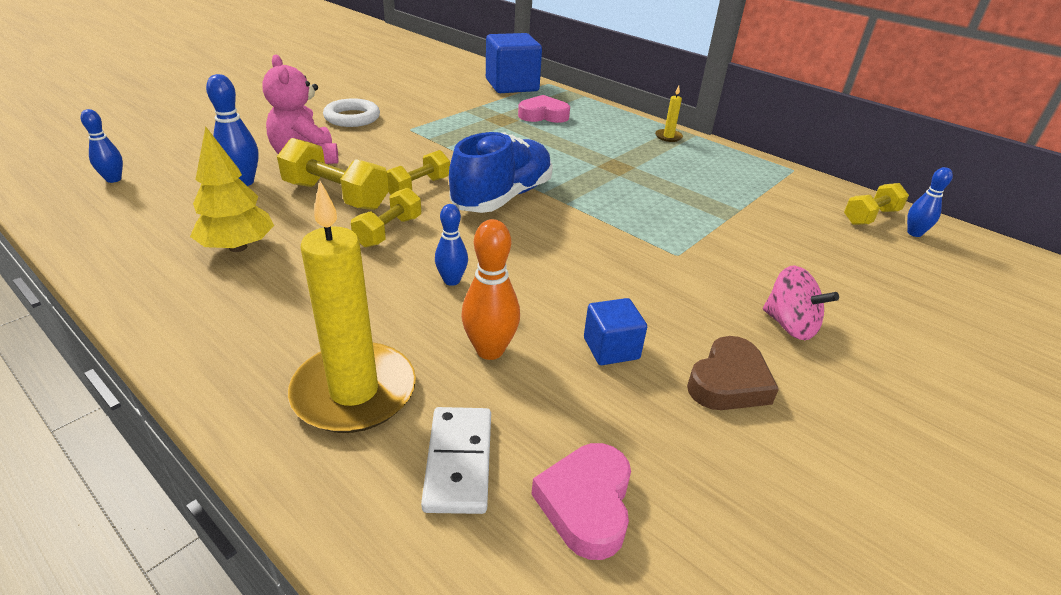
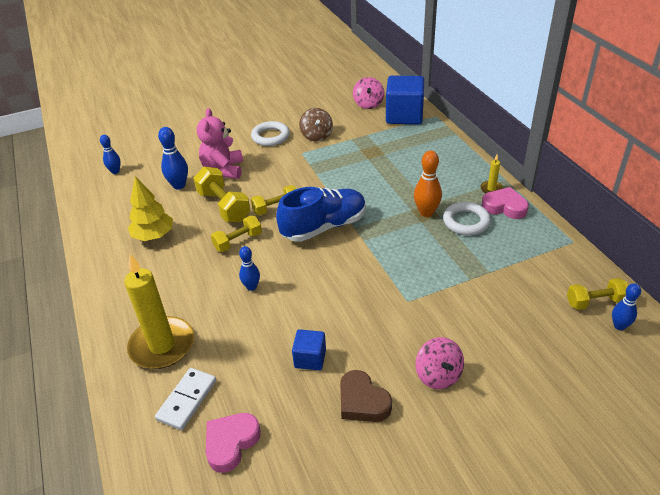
camera: 30 degrees right, 5 degrees up
(417, 111) = (316, 136): none -> brown spinning top
(459, 79) = (368, 104): none -> pink spinning top
(490, 350) = (242, 340): orange bowling pin -> orange bowling pin (426, 212)
(543, 115) = (406, 151): pink heart -> pink heart (504, 207)
(670, 168) = (466, 222): none -> white ring
(728, 382) = (362, 401): brown heart -> brown heart turned 75 degrees clockwise

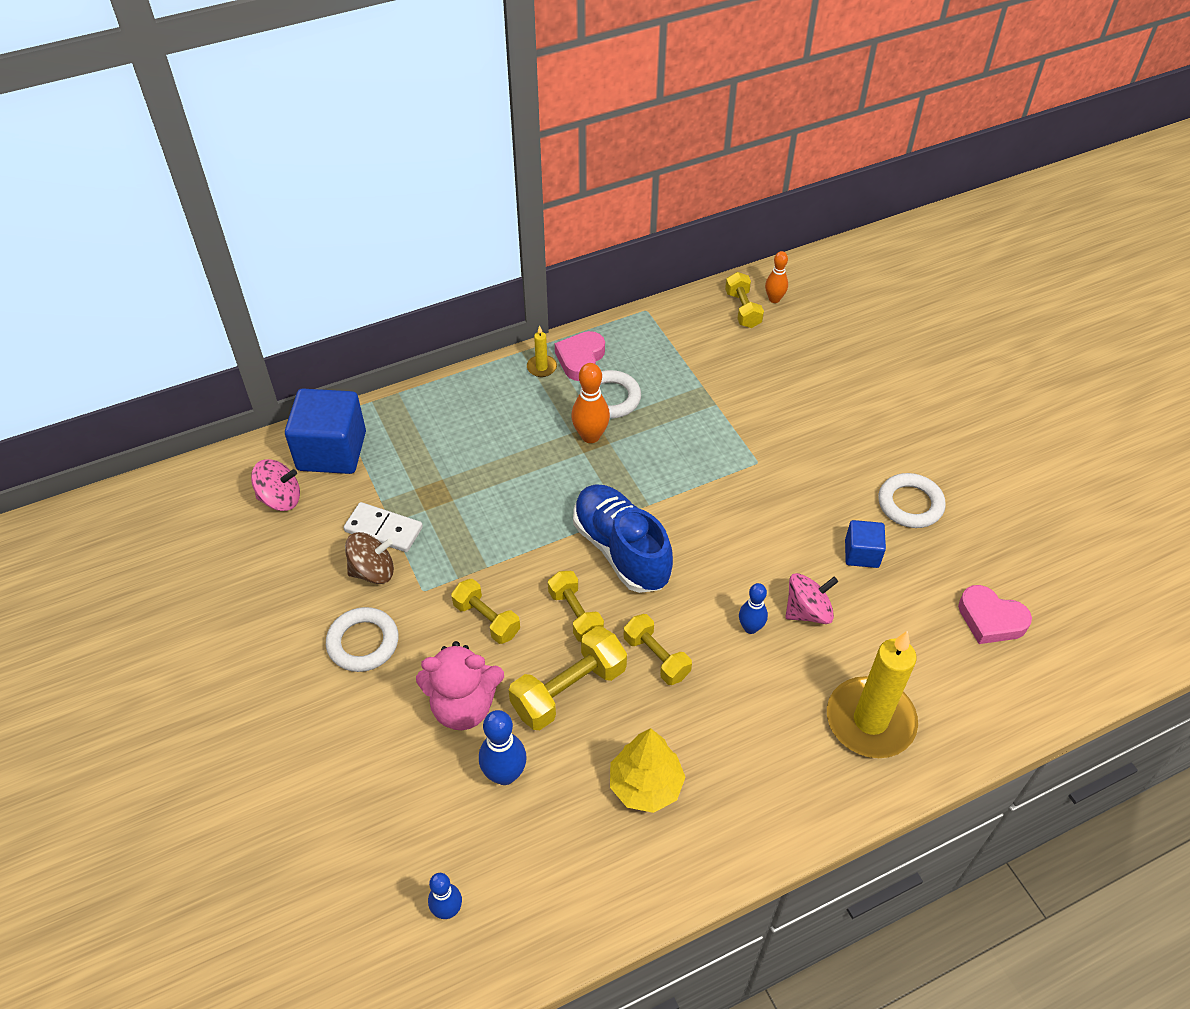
camera: 95 degrees left, 10 degrees up
(187, 400) = (947, 674): white domino -> white domino (384, 529)
(278, 175) = (486, 619): none -> yellow dumbbell
(362, 401) = (910, 504): brown heart -> white ring
(438, 375) = (863, 440): pink spinning top -> pink spinning top (807, 611)
(619, 326) = (774, 299): blue bowling pin -> orange bowling pin

